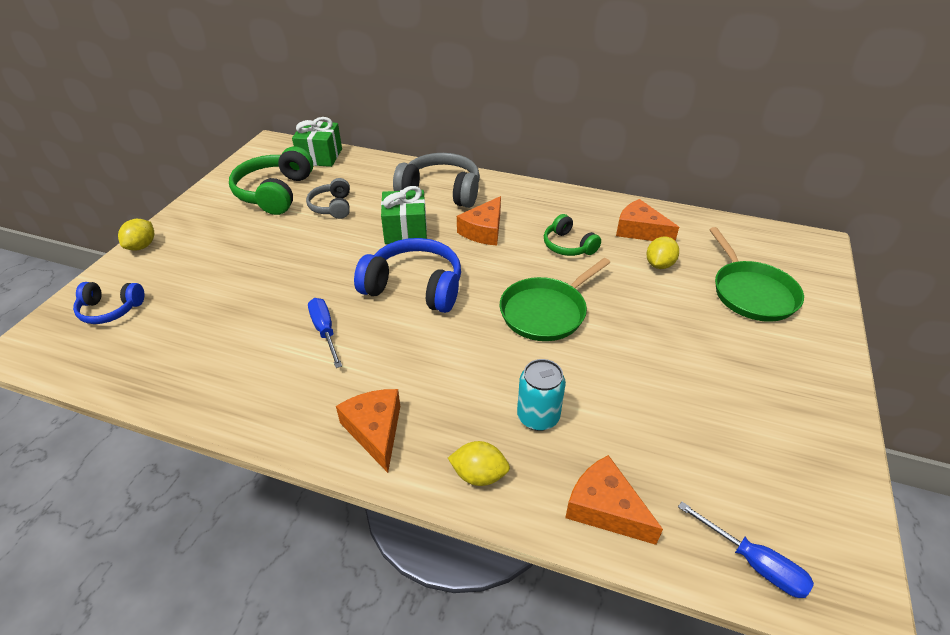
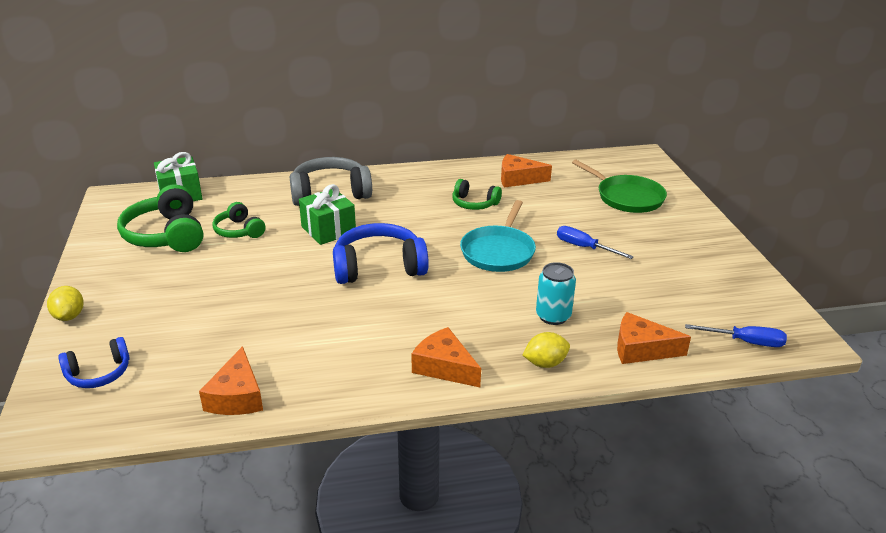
camera: 30 degrees left, 10 degrees down
(325, 331) = (333, 320): blue screwdriver -> blue screwdriver (584, 247)
(332, 207) = (239, 231): grey headphones -> green headphones
(484, 230) = (397, 211): orange cheese -> orange cheese (237, 396)
(546, 312) = (498, 251): green pan -> turquoise pan
(659, 265) = (551, 197): yellow lemon -> none

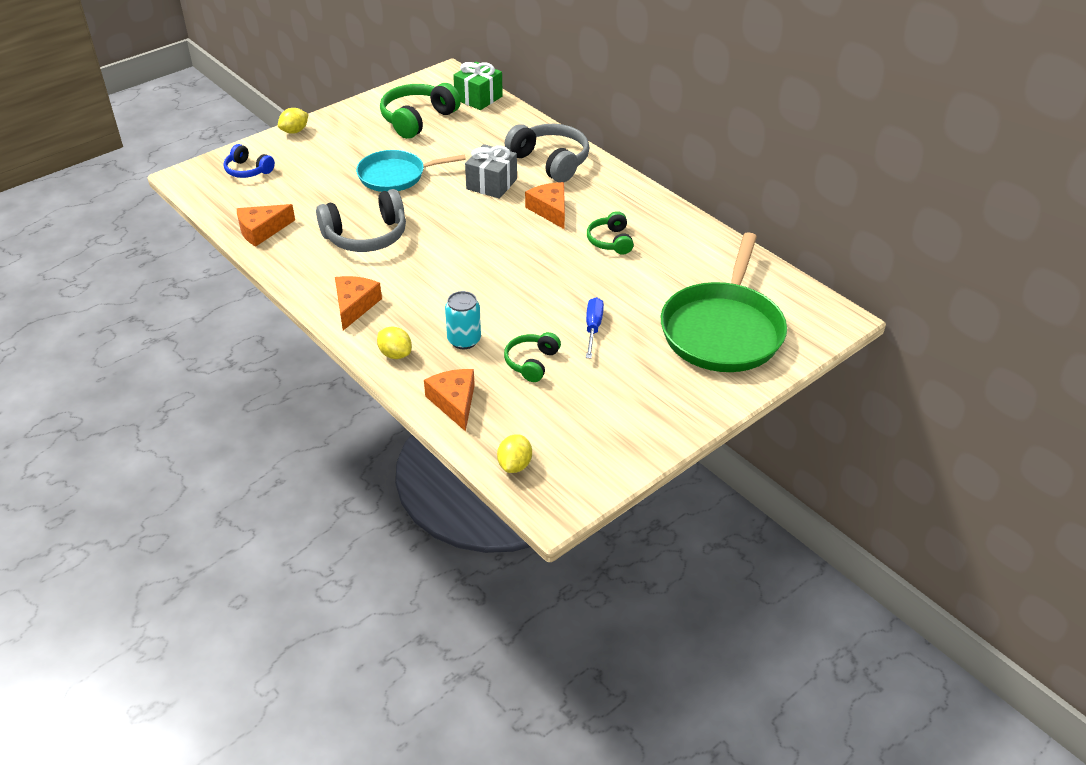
camera: 60 degrees right, 10 degrees up
(239, 231) = (452, 145): green headphones -> green headphones (531, 362)
(328, 230) = (491, 184): green gift -> grey gift
(331, 324) = (366, 236): none -> grey headphones
(379, 267) = (459, 228): blue headphones -> none
(498, 251) = (539, 281): turquoise pan -> turquoise pan (395, 176)
(518, 179) = (687, 251): orange cheese -> orange cheese (550, 210)
(627, 197) = (723, 330): green pan -> green pan, size x1.58
(745, 342) = (515, 465): blue screwdriver -> yellow lemon

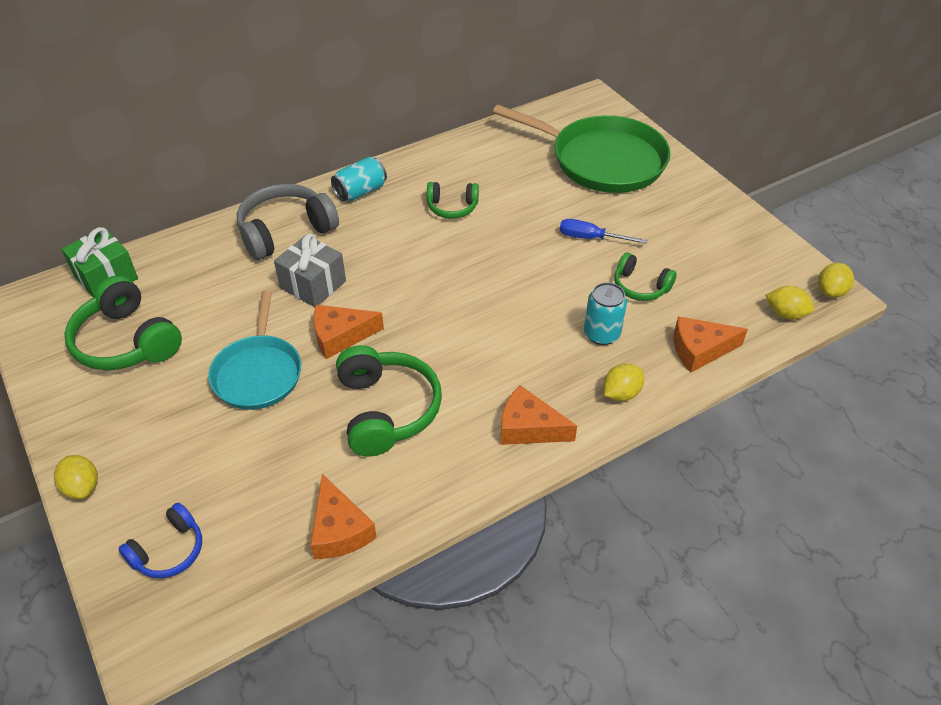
camera: 80 degrees left, 5 degrees up
(366, 236) = (386, 410): grey headphones -> green headphones
(550, 210) = (383, 243): orange cheese -> orange cheese (340, 336)
(557, 503) = (830, 291): none -> yellow lemon
(614, 189) = (360, 191): none -> turquoise can

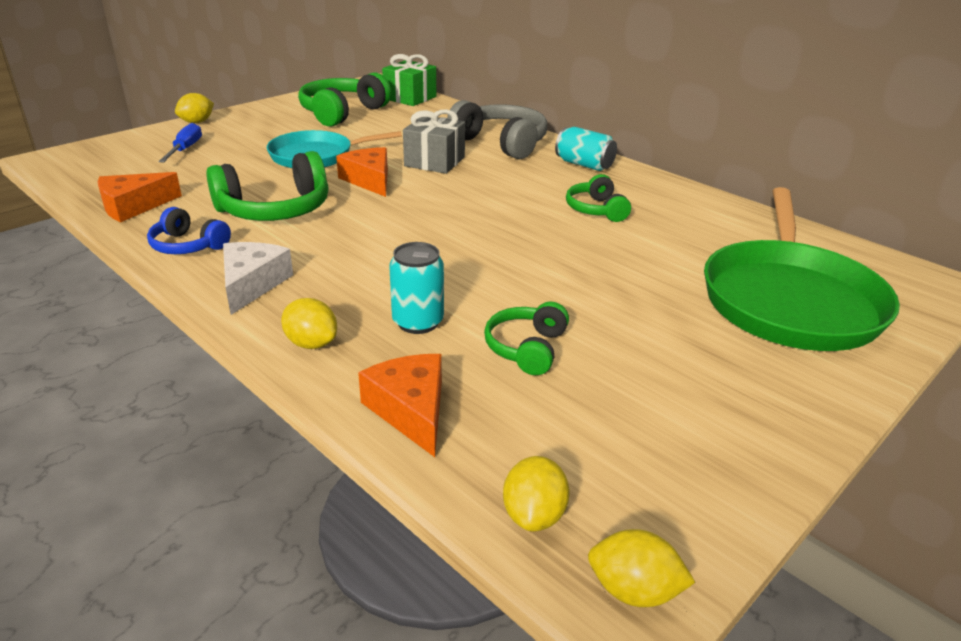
camera: 75 degrees right, 15 degrees down
(169, 551) = (131, 153): blue headphones -> blue headphones (188, 246)
(529, 428) = (252, 284): orange cheese -> white cheese
(591, 238) = (605, 302): blue screwdriver -> blue screwdriver (185, 149)

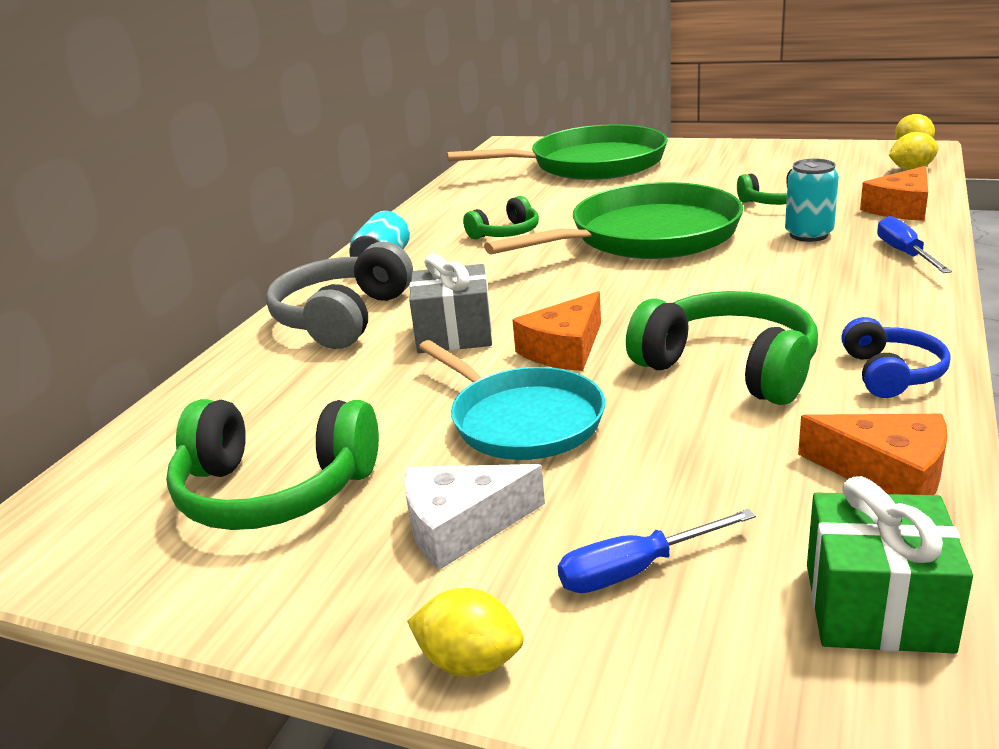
camera: 110 degrees left, 5 degrees down
(252, 284) = (884, 307): white cheese -> white cheese (461, 526)
(311, 343) = (904, 253): yellow lemon -> blue screwdriver
(410, 98) = (134, 457): green gift -> green gift (877, 607)
(516, 255) = (647, 236): none -> green pan

